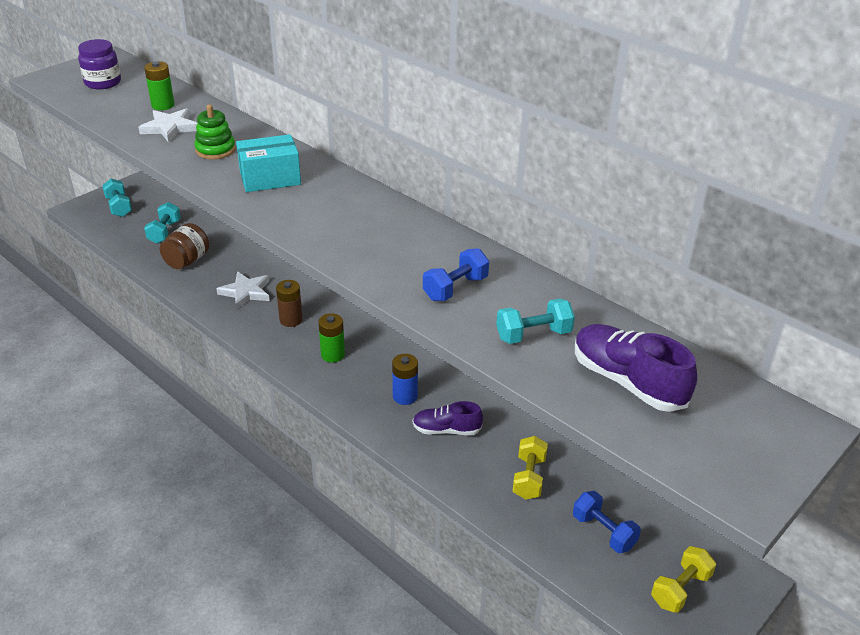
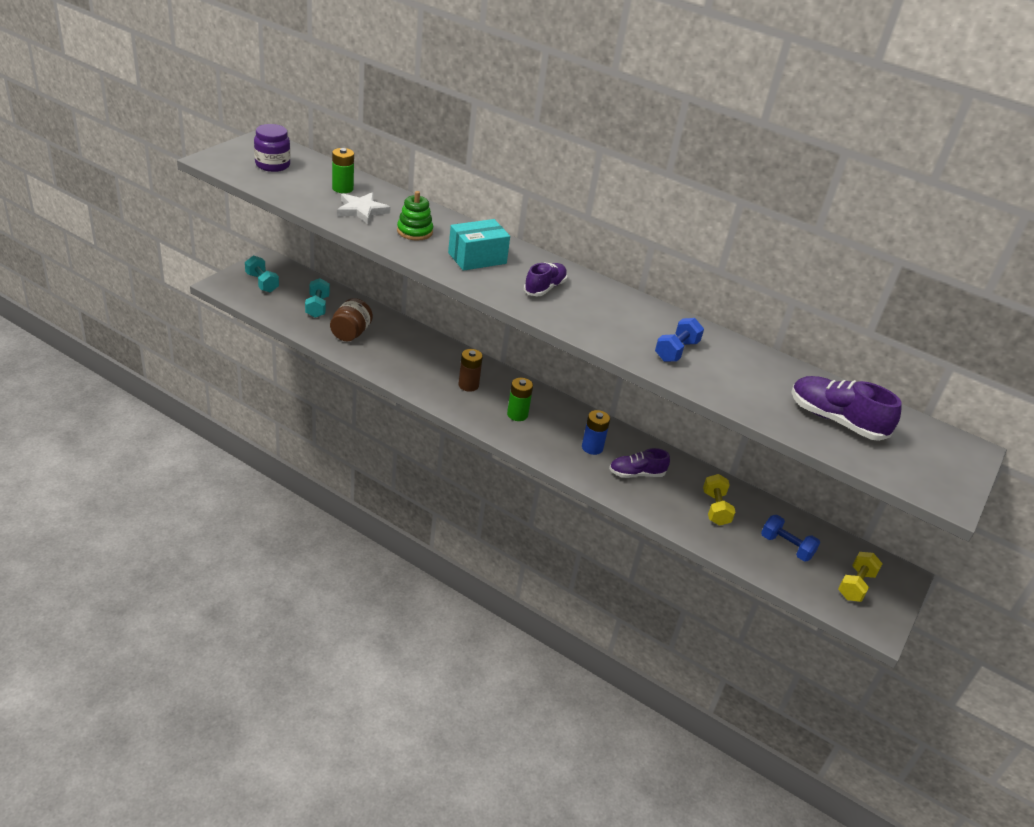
camera: 15 degrees left, 0 degrees up
(246, 292) = (417, 361): white star -> none
(331, 212) = (545, 288): none -> purple shoe
(533, 335) = (752, 387): turquoise dumbbell -> none

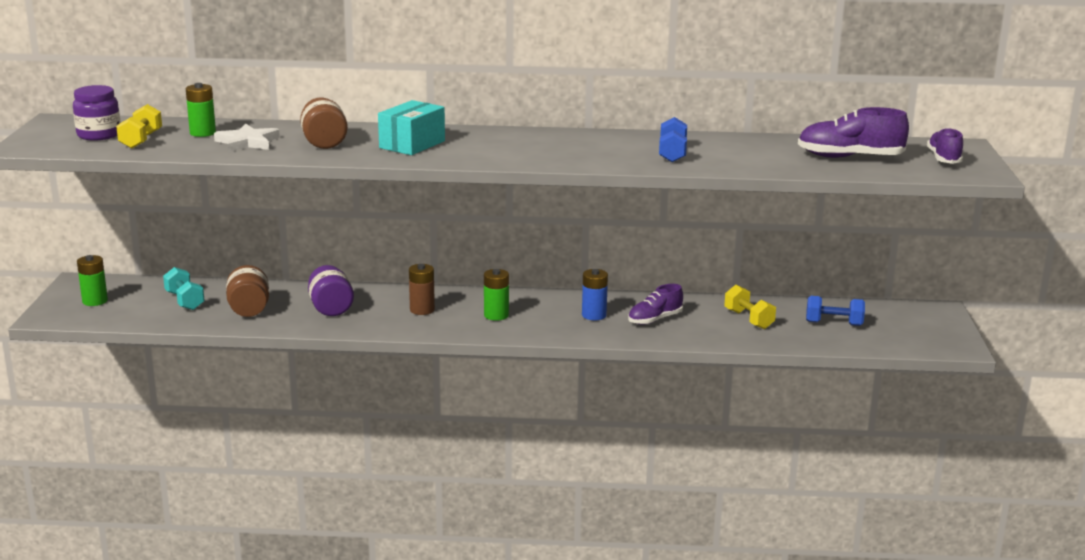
camera: 25 degrees left, 15 degrees down
(262, 283) = (95, 301): turquoise dumbbell -> green battery
(406, 356) = (331, 308): none -> purple jar
(414, 231) = (324, 143): green stacking toy -> brown jar
(545, 288) = (503, 147): purple shoe -> purple shoe (943, 159)
(855, 585) = (913, 328): yellow dumbbell -> yellow dumbbell (141, 140)

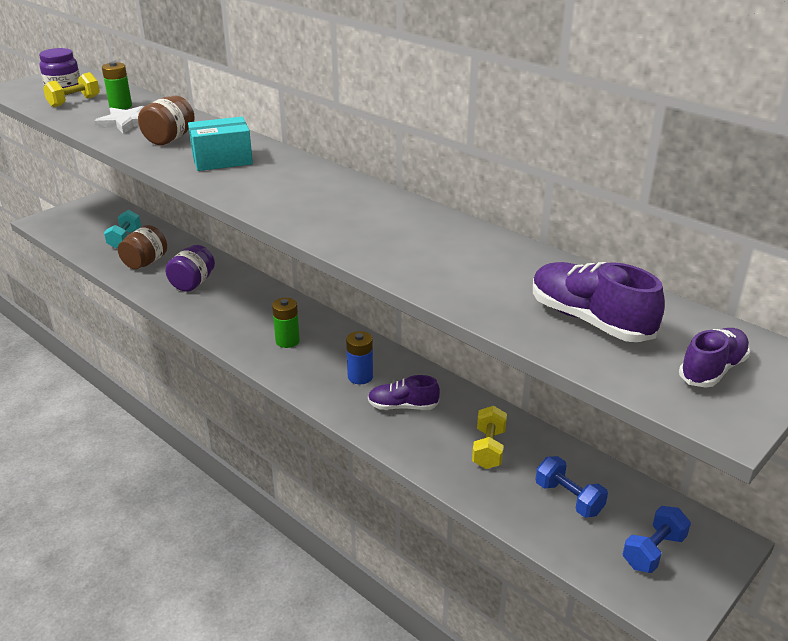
camera: 40 degrees right, 10 degrees up
(95, 301) = (81, 219): green battery -> none
(422, 310) = (246, 311): brown battery -> none
(672, 154) = (407, 244): blue dumbbell -> blue dumbbell (653, 551)

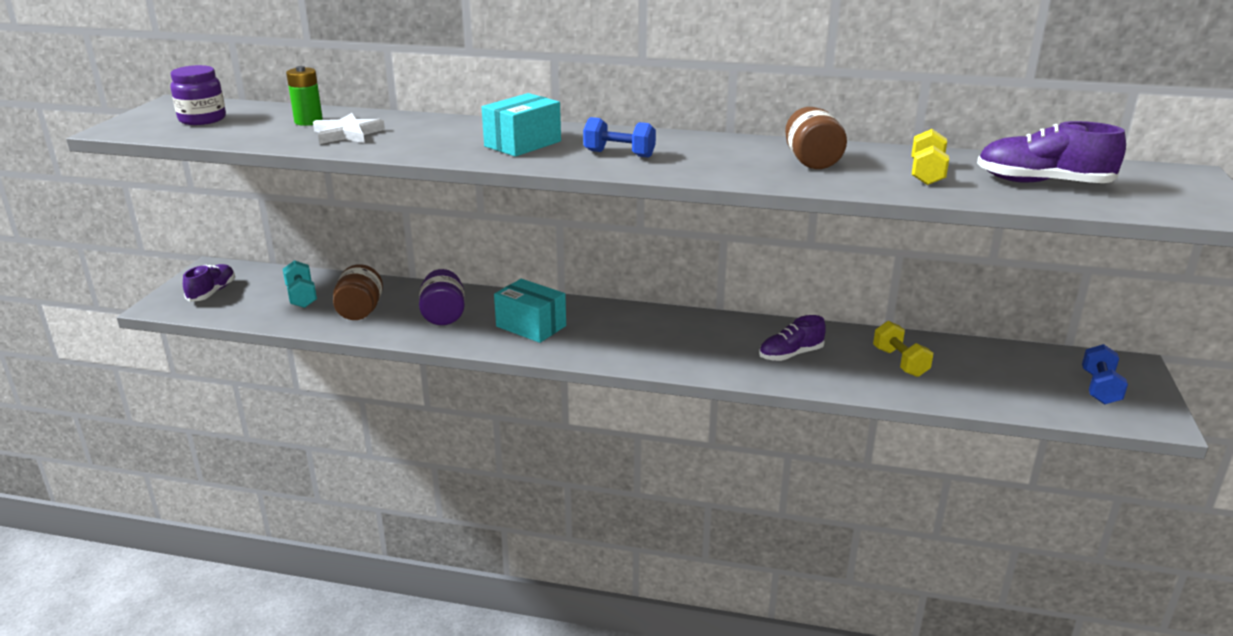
camera: 30 degrees left, 5 degrees down
(74, 102) = (240, 127): yellow dumbbell -> yellow dumbbell (926, 174)
(169, 139) = (428, 138): brown jar -> brown jar (812, 161)
(239, 311) = (531, 326): none -> turquoise box
(287, 341) = (615, 336): green battery -> none
(360, 377) = (722, 344): blue battery -> none
(568, 498) = (1001, 375): blue dumbbell -> blue dumbbell (619, 154)
(712, 370) = (1167, 190): purple shoe -> purple shoe (212, 292)

